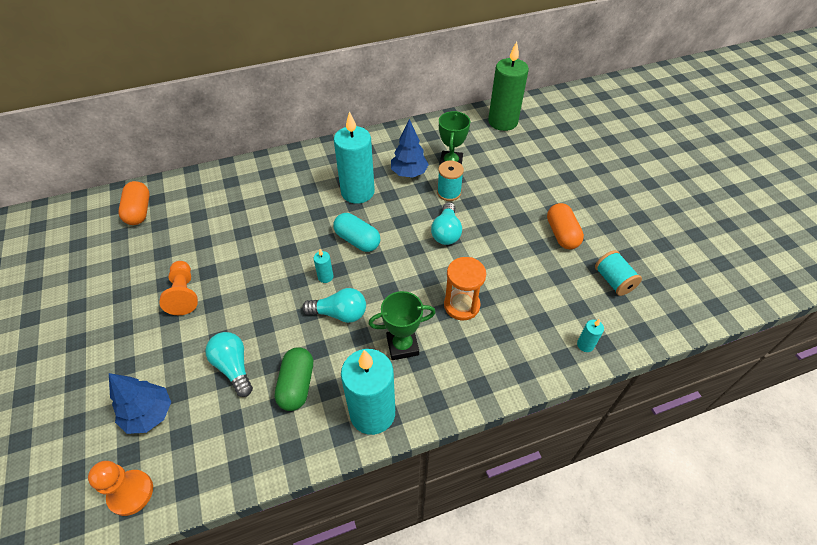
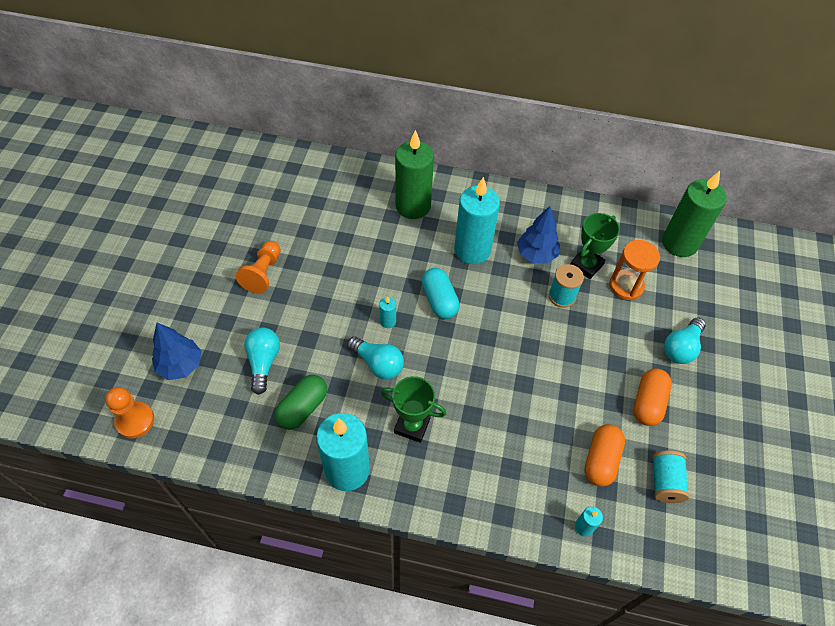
camera: 30 degrees right, 5 degrees up
(139, 211) = (271, 173): orange capsule -> orange capsule (601, 460)
(286, 182) = (413, 206): none -> green candle
(446, 232) = (529, 337): turquoise light bulb -> turquoise light bulb (681, 348)
(461, 305) = (492, 419): orange hourglass -> orange hourglass (626, 286)

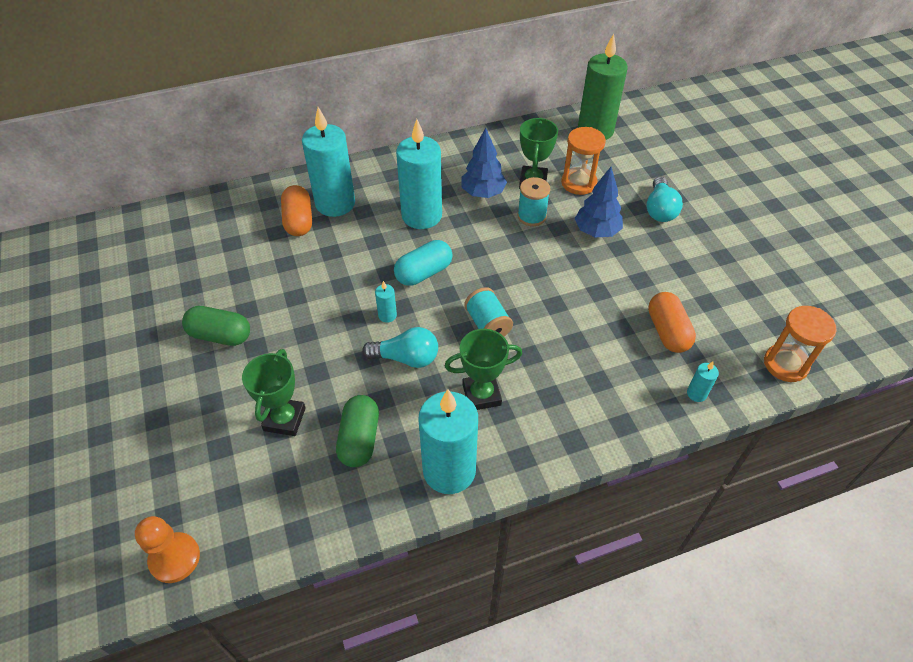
camera: 30 degrees left, 5 degrees down
(180, 365) = (189, 472): blue tree -> blue tree (596, 231)
(263, 273) = (220, 335): orange pawn -> green capsule
(263, 362) = (284, 419): turquoise light bulb -> green trophy
(413, 206) = (335, 203): green candle -> turquoise candle
(439, 300) = (423, 273): turquoise capsule -> turquoise capsule turned 75 degrees counterclockwise
(648, 403) = (668, 265): orange capsule -> orange capsule (299, 221)
(665, 482) = (730, 320): turquoise spool -> turquoise spool (487, 324)
(684, 549) = (785, 364): none -> orange hourglass

